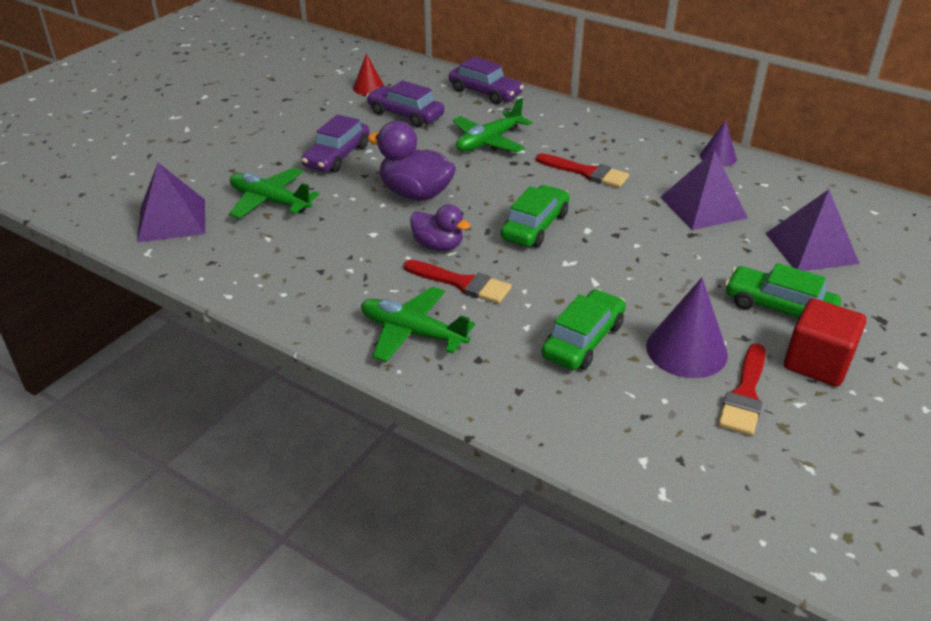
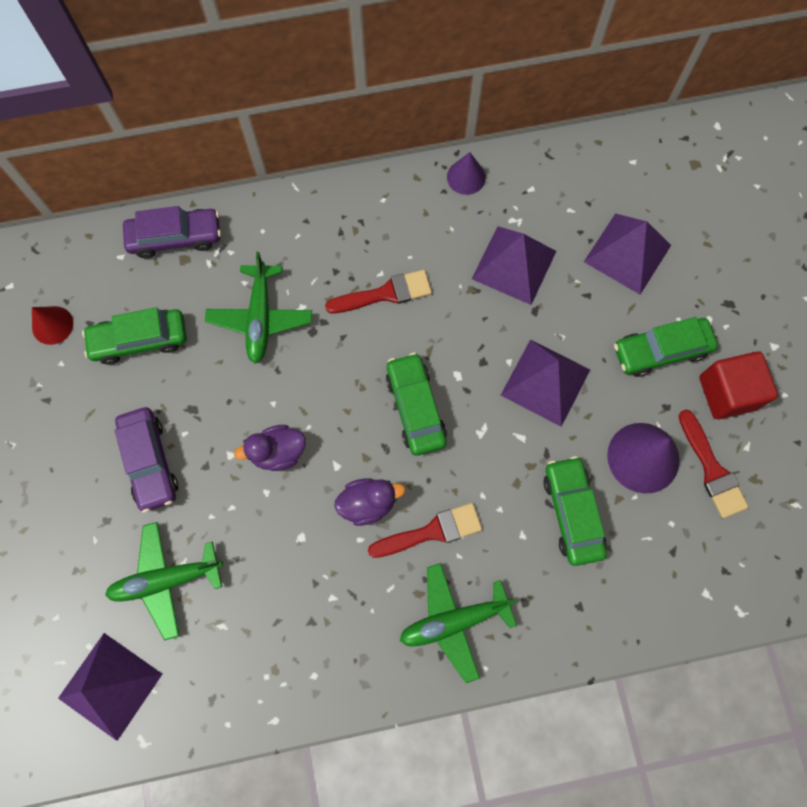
camera: 45 degrees left, 35 degrees up
(405, 114) = (139, 340): purple car -> green car
(415, 194) = (278, 452): purple duck -> purple duck, size x0.64
(652, 268) = (545, 382): none -> purple pyramid

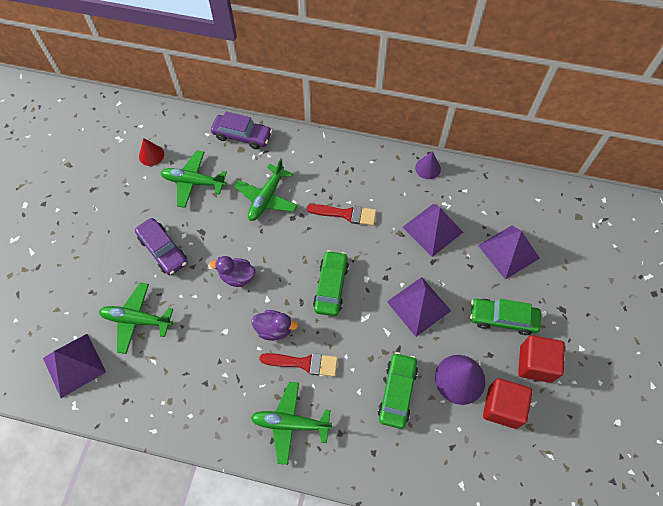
camera: 25 degrees right, 10 degrees down
(139, 340) = (193, 182): green car -> green plane
(149, 462) = (163, 250): purple car -> purple car turned 45 degrees counterclockwise
(712, 469) = (502, 407): red brush -> red cube

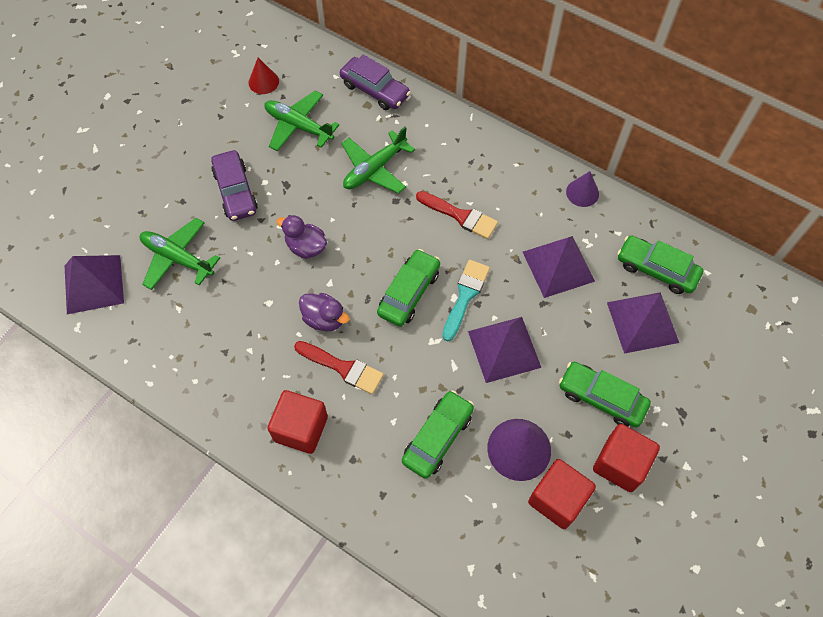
camera: 20 degrees right, 0 degrees up
(290, 423) = (301, 428): green plane -> red cube
(374, 274) = (465, 296): none -> turquoise brush
(502, 209) = (656, 269): none -> green car

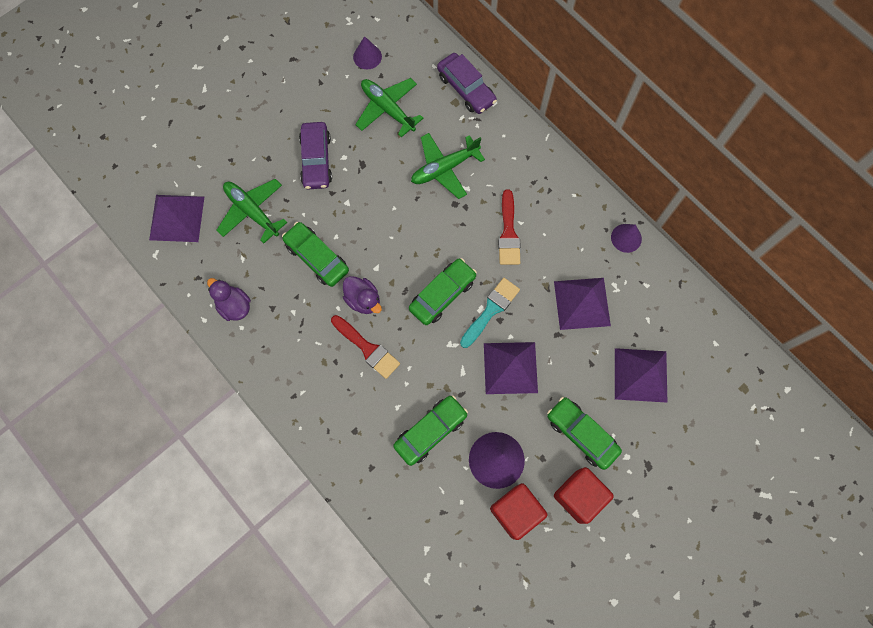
camera: 15 degrees right, 10 degrees up
(263, 82) = (367, 56): red cone -> purple cone
(301, 428) = (318, 393): red cube -> none
(306, 247) = (364, 229): purple duck -> purple duck (234, 306)
(460, 216) = (508, 233): red brush -> red brush turned 45 degrees clockwise
(656, 269) = (670, 329): green car -> green car (317, 257)

